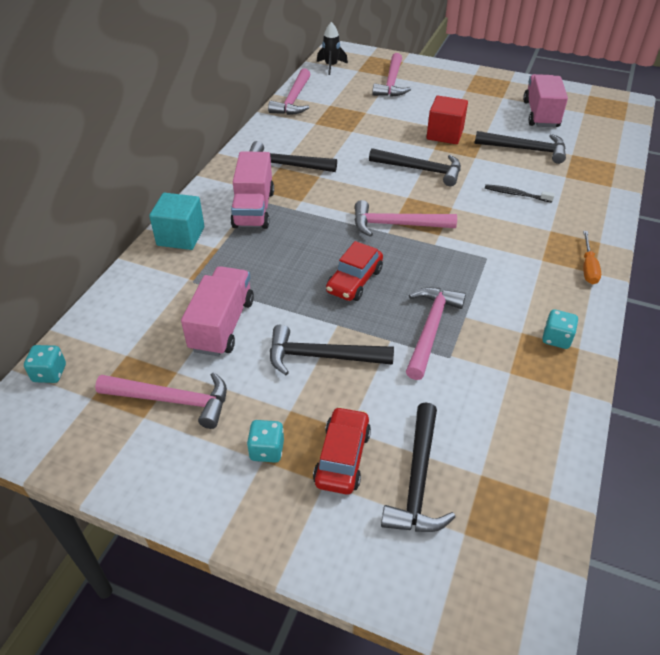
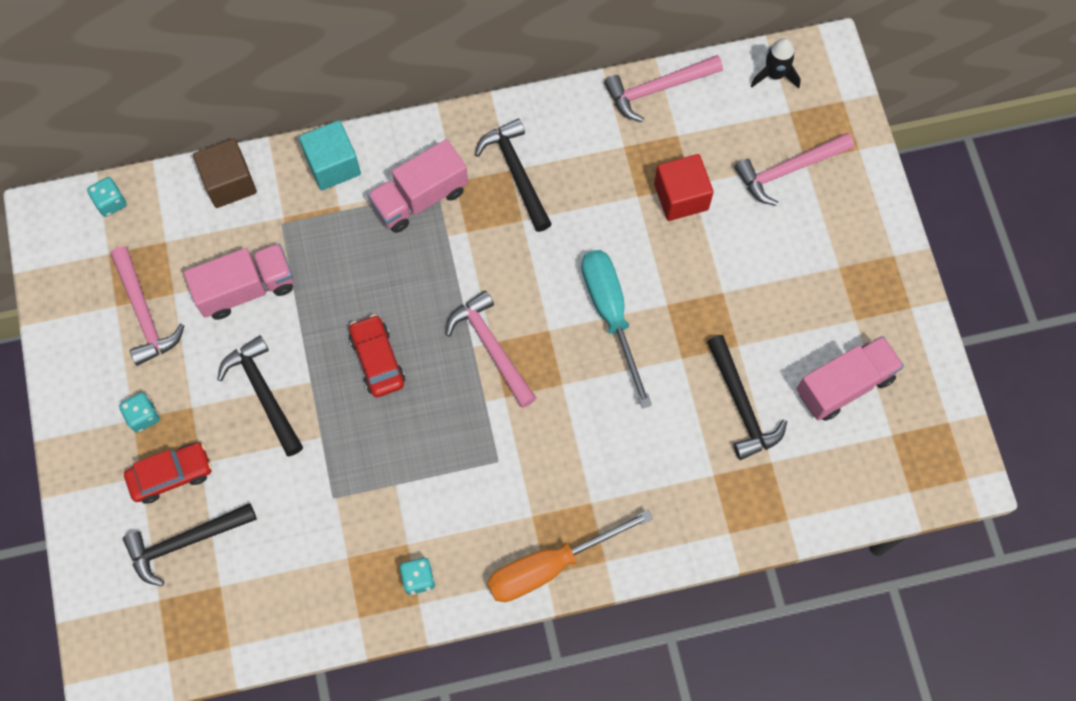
camera: 55 degrees right, 25 degrees up
(126, 294) = (229, 183): none -> brown cube
(354, 281) = (377, 360): red car -> red car turned 75 degrees clockwise
(420, 170) = (611, 314): black hammer -> turquoise screwdriver
(430, 329) = (357, 463): pink hammer -> none
(445, 134) = (708, 299): red cube -> red cube (681, 197)
(516, 194) = (635, 438): black toothbrush -> none
(588, 267) = (550, 565): orange screwdriver -> orange screwdriver, size x1.91

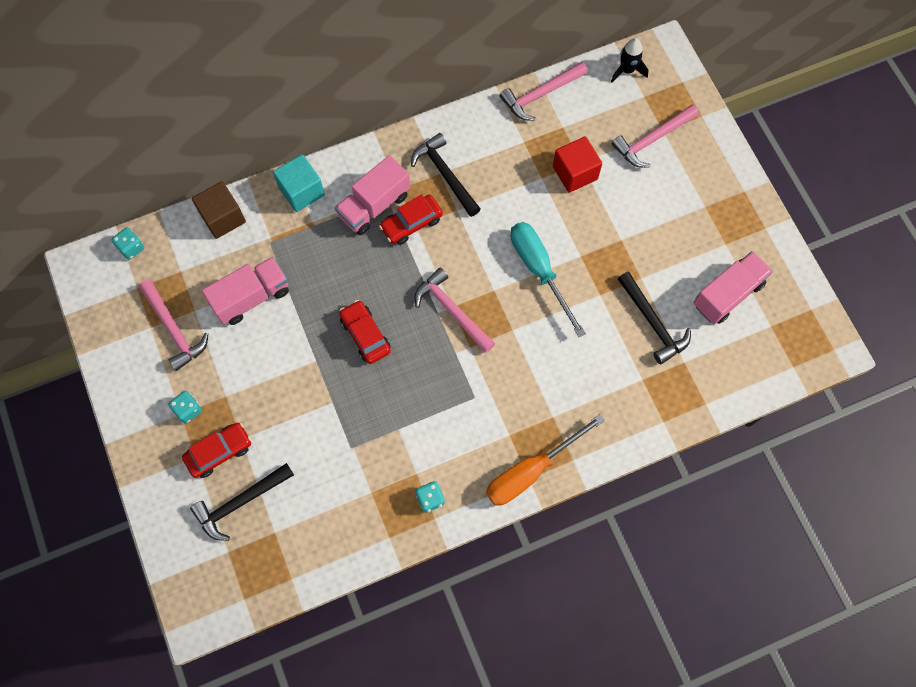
camera: 10 degrees left, 0 degrees up
(264, 393) = (281, 376): black hammer -> none
(462, 228) = (411, 223): none -> red car

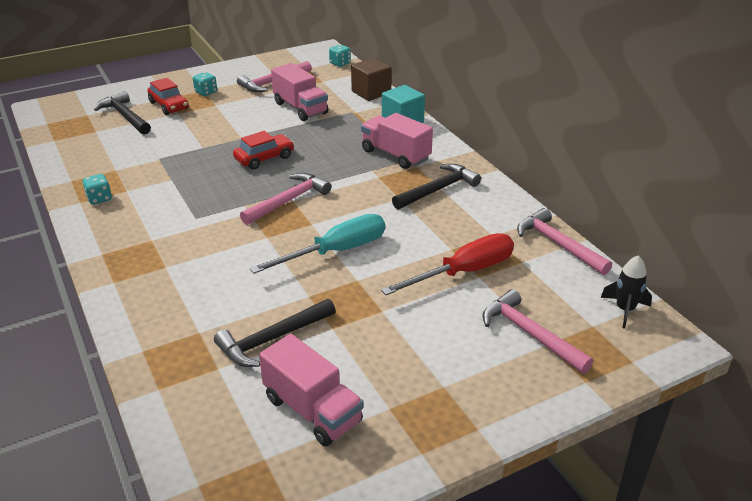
camera: 85 degrees right, 35 degrees down
(411, 223) = (380, 174): red car -> none
(531, 471) = (109, 254): orange screwdriver -> none
(575, 173) = (463, 272): red cube -> red screwdriver

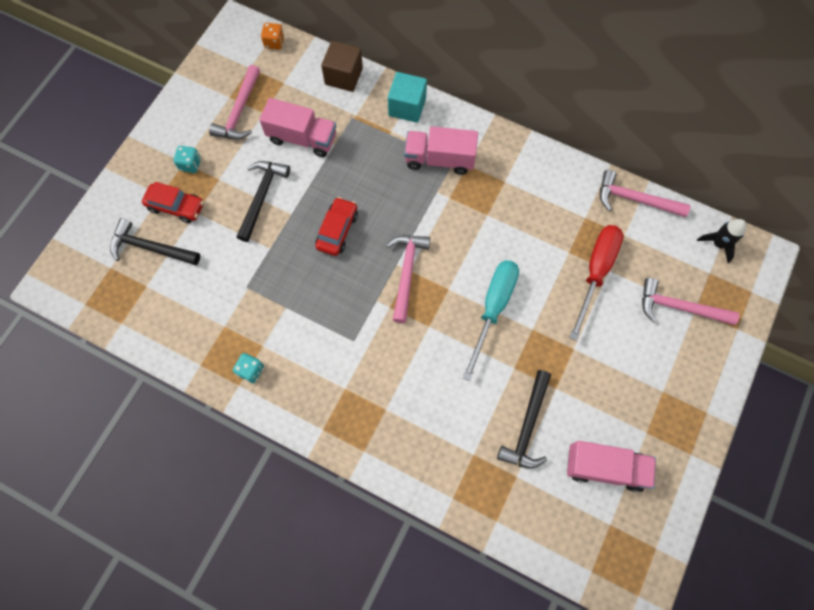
camera: 35 degrees left, 35 degrees up
(340, 63) = (274, 42): turquoise dice -> orange dice
(438, 189) = (507, 186): black hammer -> black hammer (262, 197)

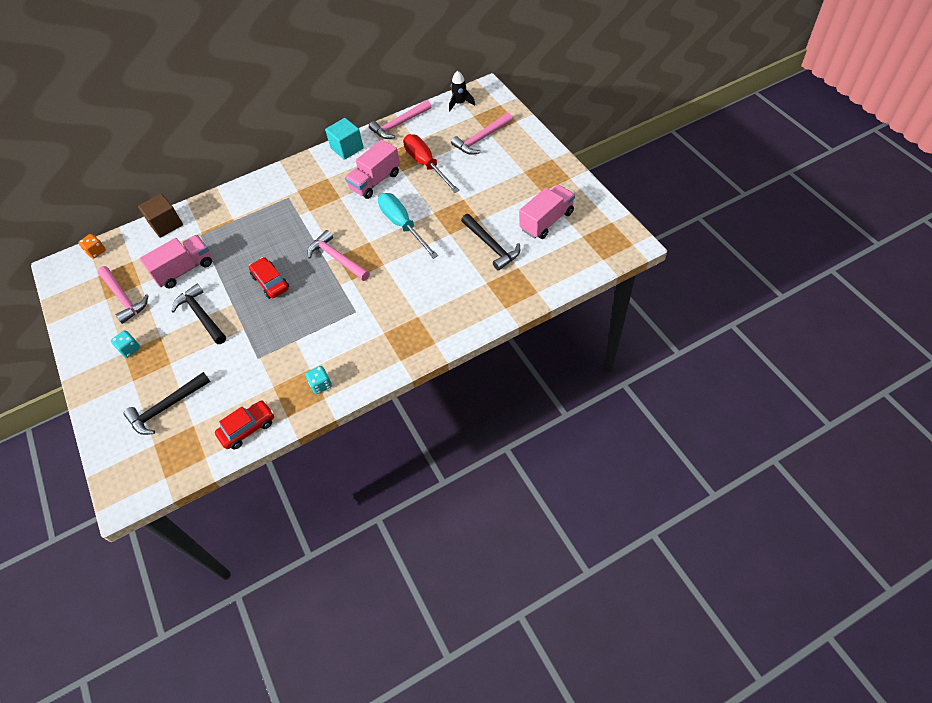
camera: 50 degrees left, 15 degrees down
(176, 206) = (152, 374): red car -> red car (248, 428)
(407, 107) = (225, 201): turquoise cube -> turquoise cube (347, 148)
(439, 159) = (279, 203): pink truck -> pink truck (375, 181)

